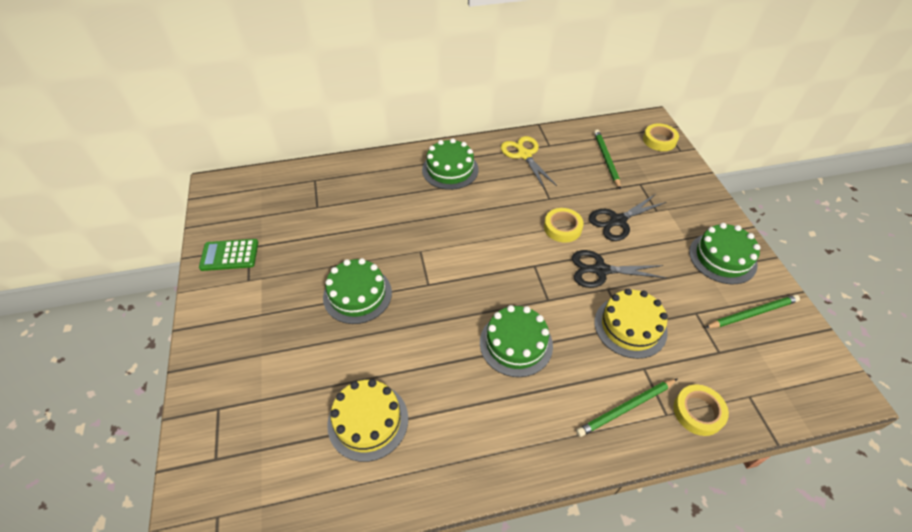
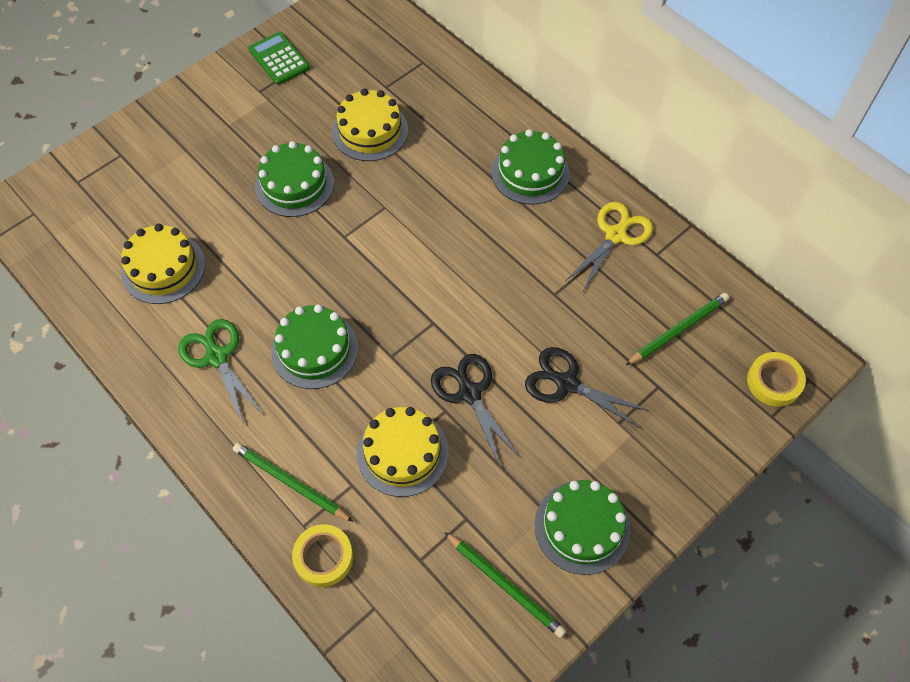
camera: 60 degrees right, 10 degrees up
(347, 231) = (370, 131): none -> yellow cake
(484, 414) = (217, 357): none -> green scissors
(562, 228) = (513, 328): yellow tape -> none

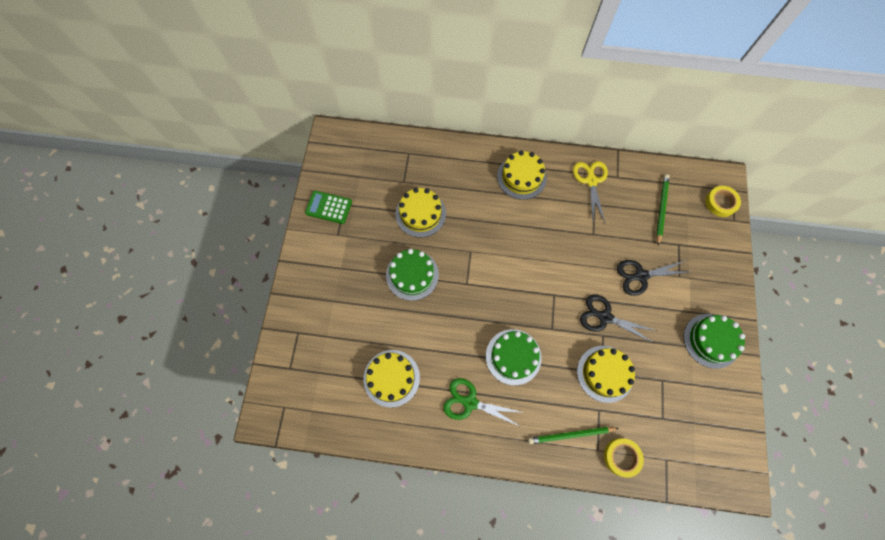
camera: 40 degrees left, 10 degrees up
(505, 585) = (707, 397): green pencil -> none
(530, 172) = (521, 177): green cake -> yellow cake

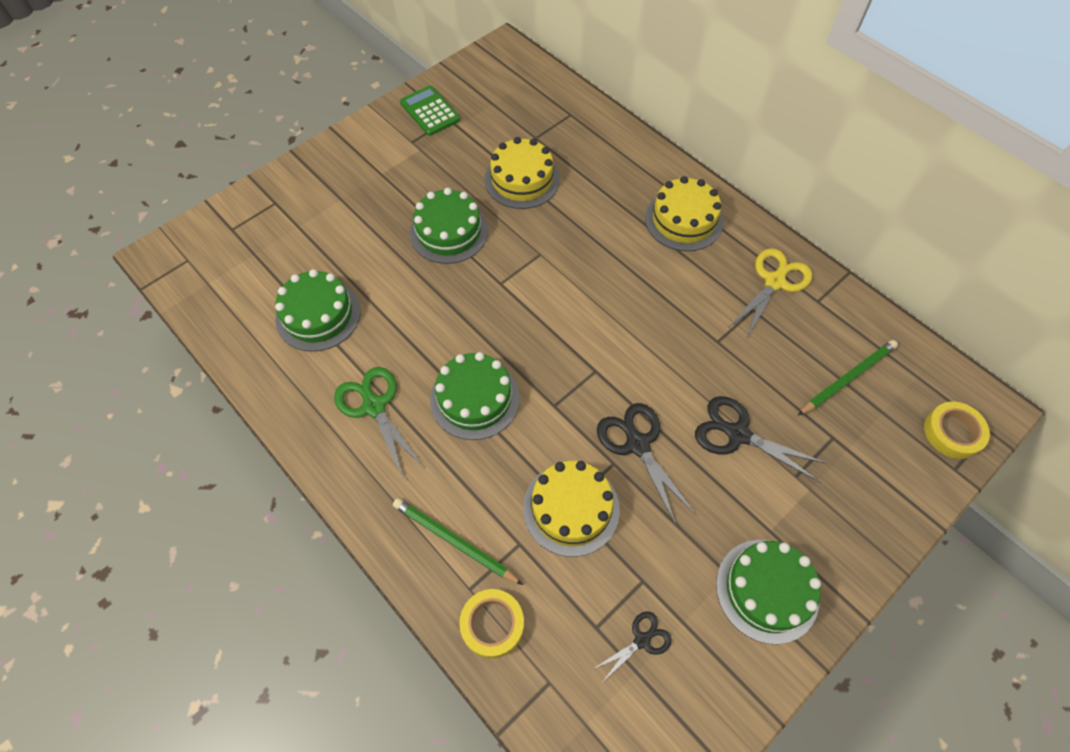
camera: 40 degrees right, 10 degrees down
(391, 378) = (318, 315): yellow cake -> green cake
(684, 407) = (642, 640): none -> black scissors

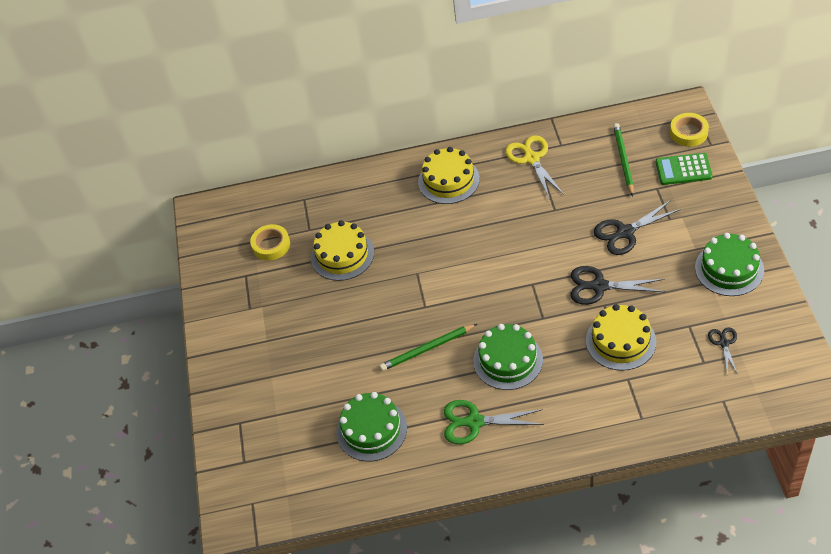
camera: 50 degrees left, 10 degrees down
(430, 111) = (228, 284): green calculator -> green calculator (683, 169)
(449, 232) = (356, 319): green cake -> none
(454, 541) = (604, 414): green pencil -> green pencil (427, 349)
(492, 624) = (671, 415): yellow tape -> yellow tape (271, 245)

